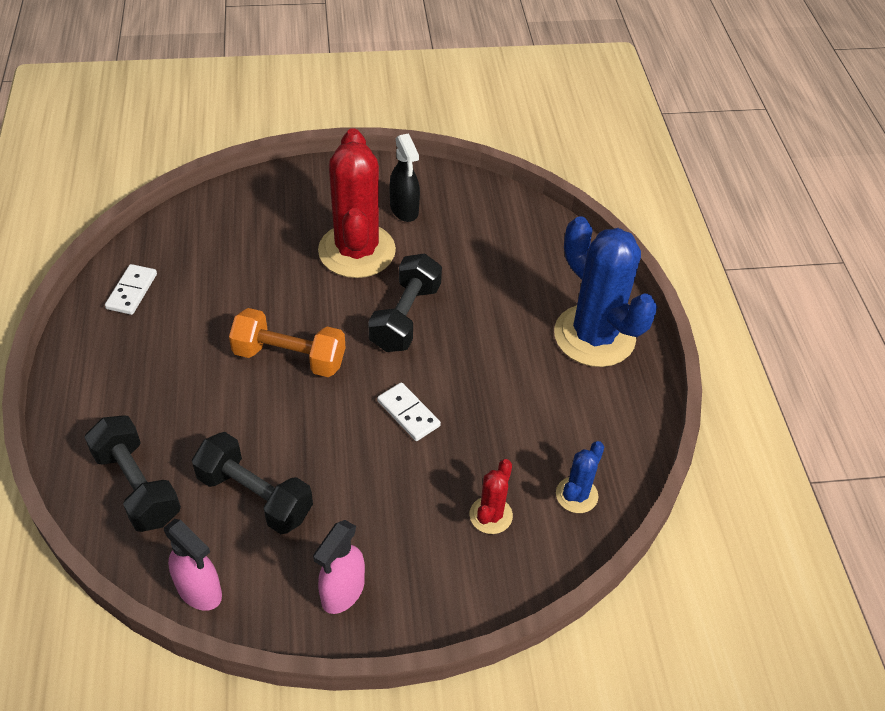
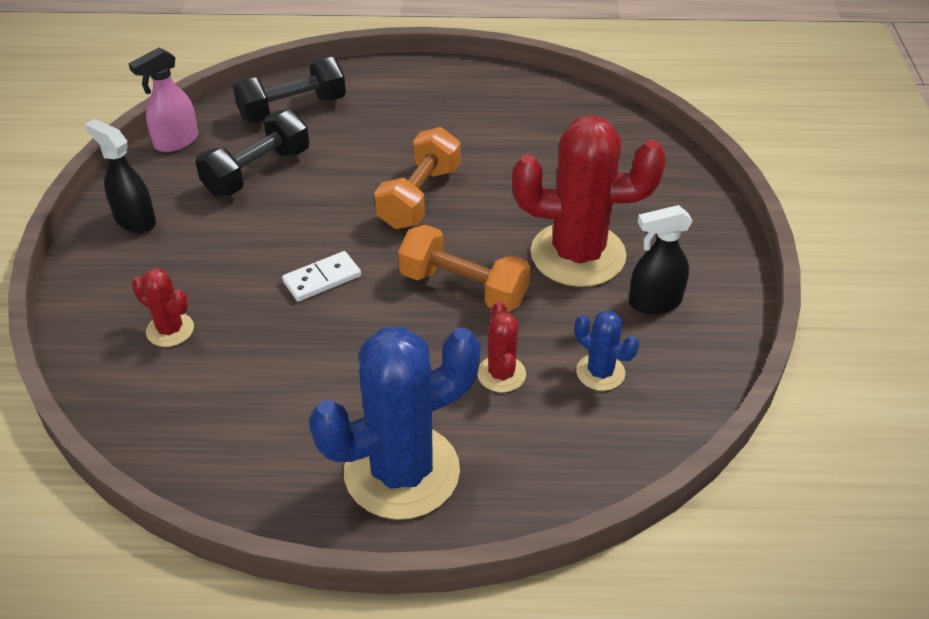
camera: 100 degrees right, 5 degrees down
(132, 291) = (525, 99): white domino -> none
(342, 592) = (135, 220): pink spray bottle -> black spray bottle
(405, 317) = (463, 288): black dumbbell -> orange dumbbell
(493, 289) = (501, 374): none -> red cactus
(576, 495) = (165, 407): blue cactus -> blue cactus (600, 372)

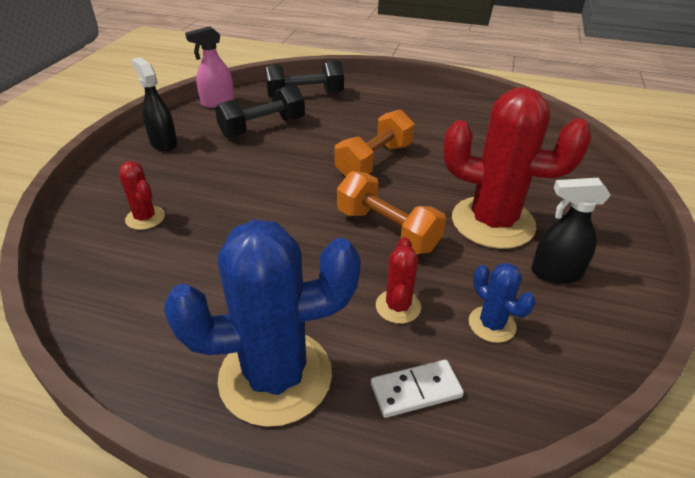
camera: 15 degrees right, 5 degrees down
(322, 279) = (276, 203): white domino -> white domino (416, 390)

